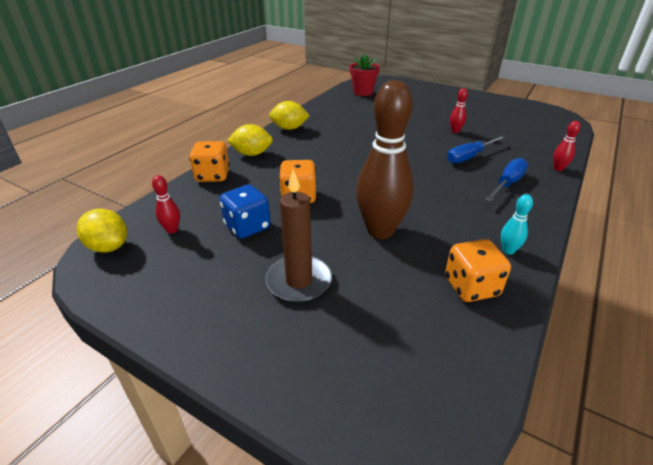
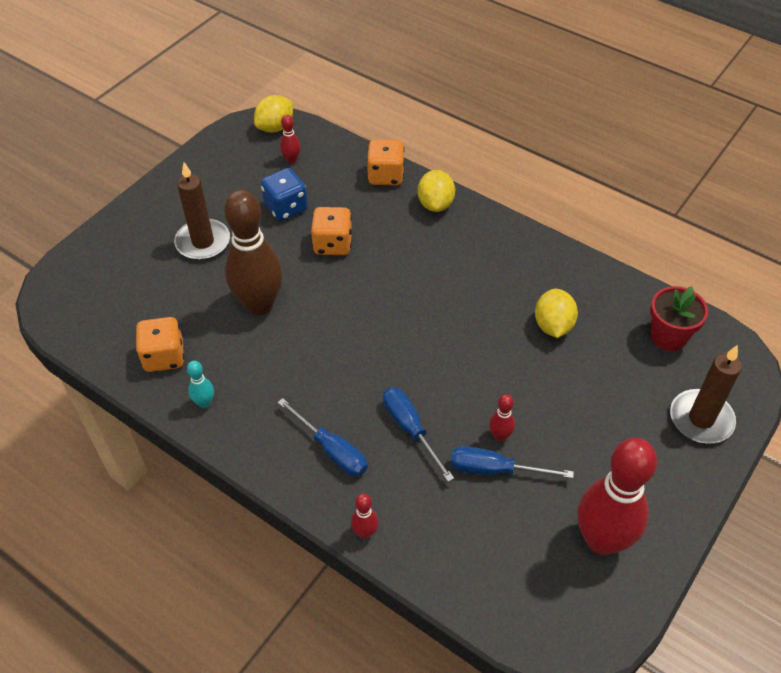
camera: 95 degrees right, 15 degrees up
(289, 128) = (510, 238): yellow lemon -> yellow lemon (553, 325)
(413, 88) = (701, 419): none -> brown candle
(480, 132) = (495, 470): none -> blue screwdriver
(501, 109) = (602, 540): none -> red bowling pin

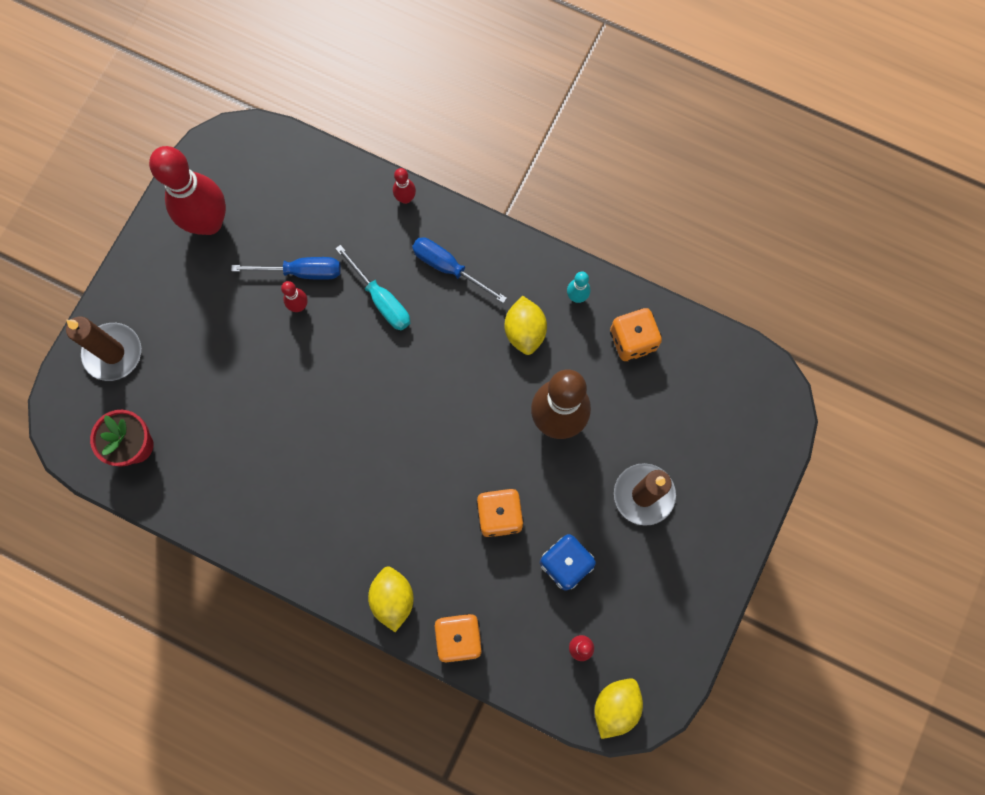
camera: 170 degrees right, 25 degrees up
(410, 429) = (381, 299): blue screwdriver -> turquoise screwdriver
(553, 325) = (252, 440): yellow lemon -> yellow lemon (525, 331)

